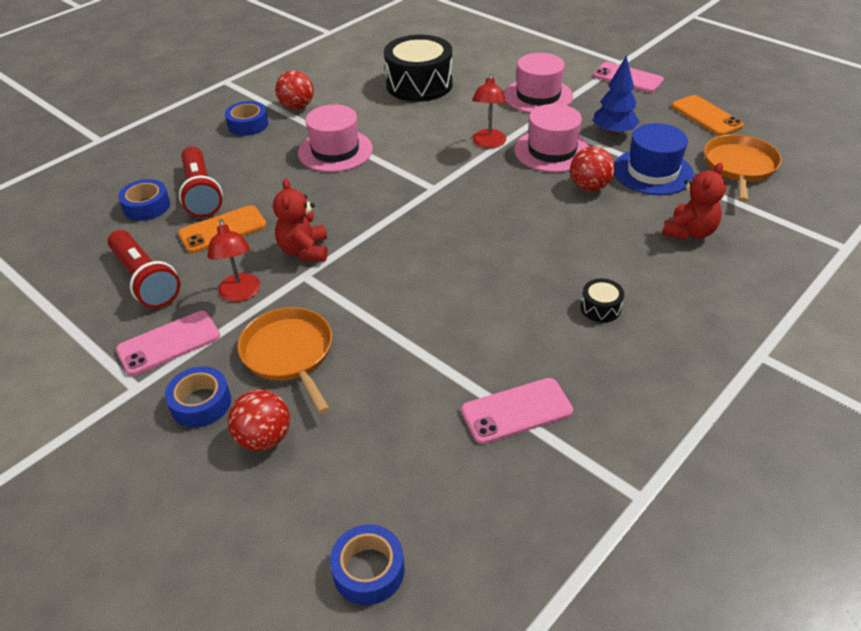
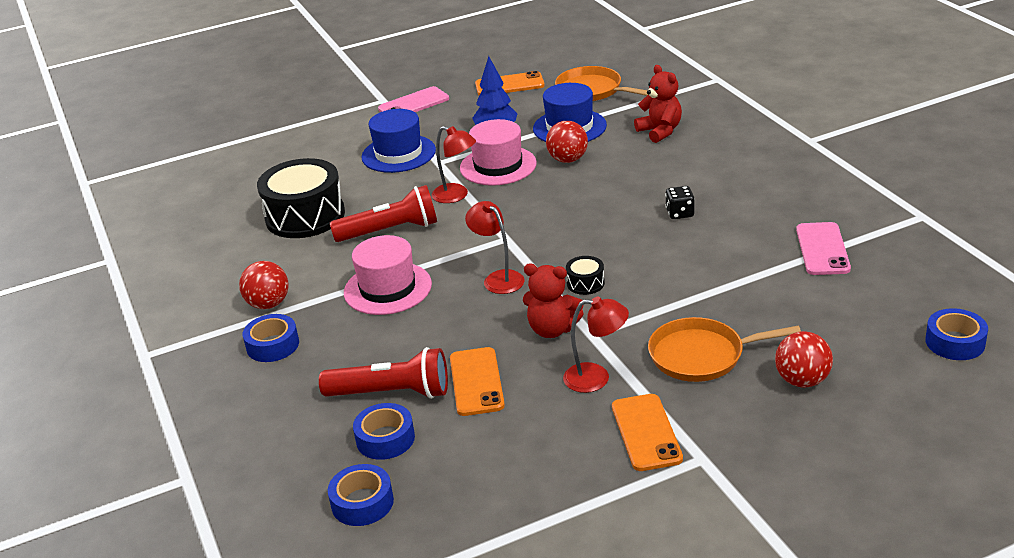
camera: 65 degrees left, 10 degrees down
(145, 280) = (530, 445): red flashlight -> red flashlight (390, 231)
(169, 343) = (646, 432): pink phone -> orange phone
(201, 403) = (743, 416): blue tape -> blue tape (362, 502)
(370, 201) = (498, 278): none -> red lamp
(532, 283) = (680, 213): none -> black dice
(538, 96) = (398, 154): pink hat -> blue hat
(600, 308) = (727, 189): black drum -> black drum (585, 283)

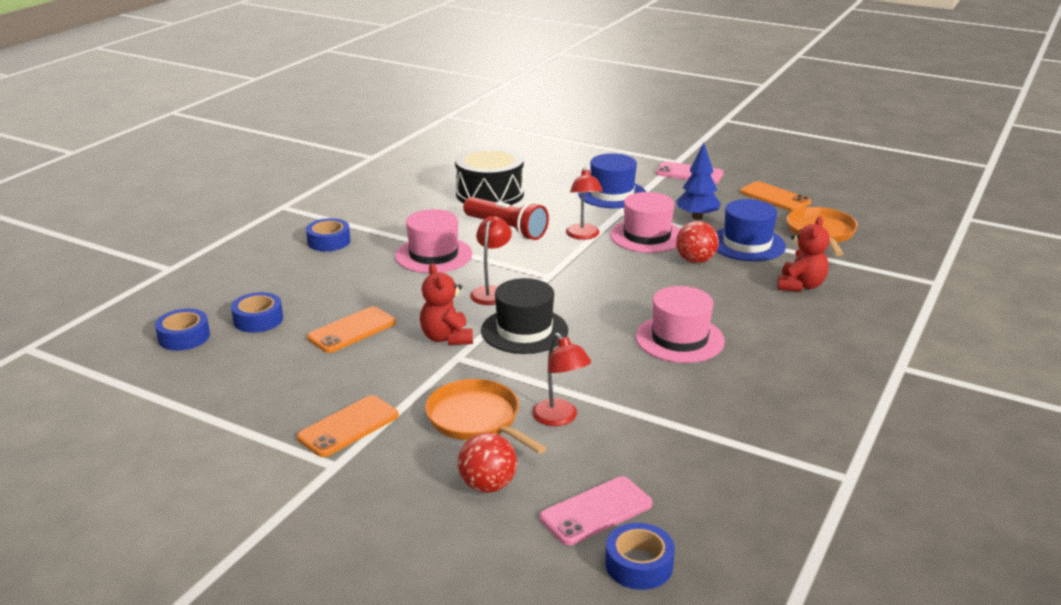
camera: 50 degrees right, 5 degrees down
(268, 304) = (373, 222): red ball -> none
(392, 393) = (311, 303): red flashlight -> none
(585, 283) = (524, 330): black drum -> black hat
(596, 378) = (401, 379): red lamp -> red lamp (560, 418)
(680, 213) = (679, 339): black dice -> pink hat
(822, 249) = (712, 433): pink phone -> pink phone (596, 511)

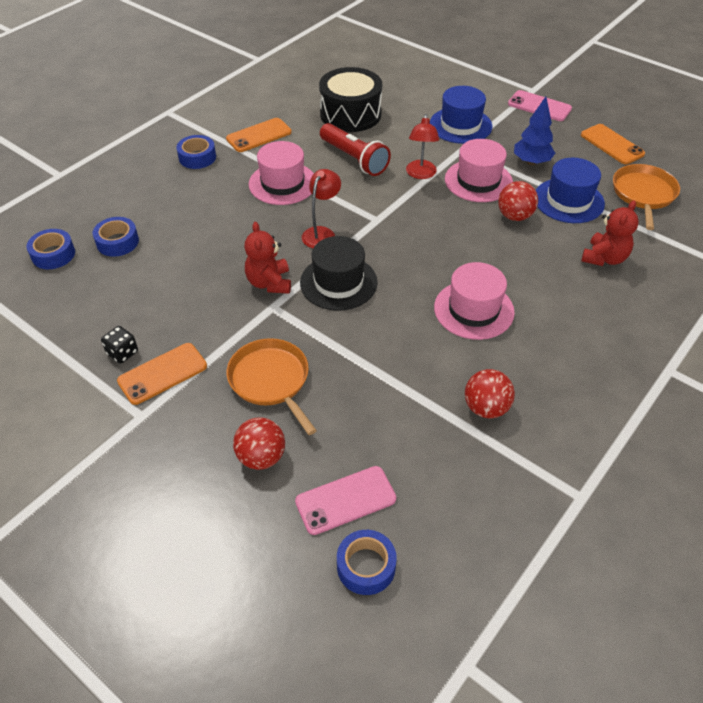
camera: 10 degrees right, 20 degrees up
(295, 413) = (122, 353): none -> black dice
(352, 330) = (192, 264): orange phone -> orange phone (259, 135)
(560, 418) = (342, 389): red lamp -> none
(722, 417) = (486, 408): none -> red ball

